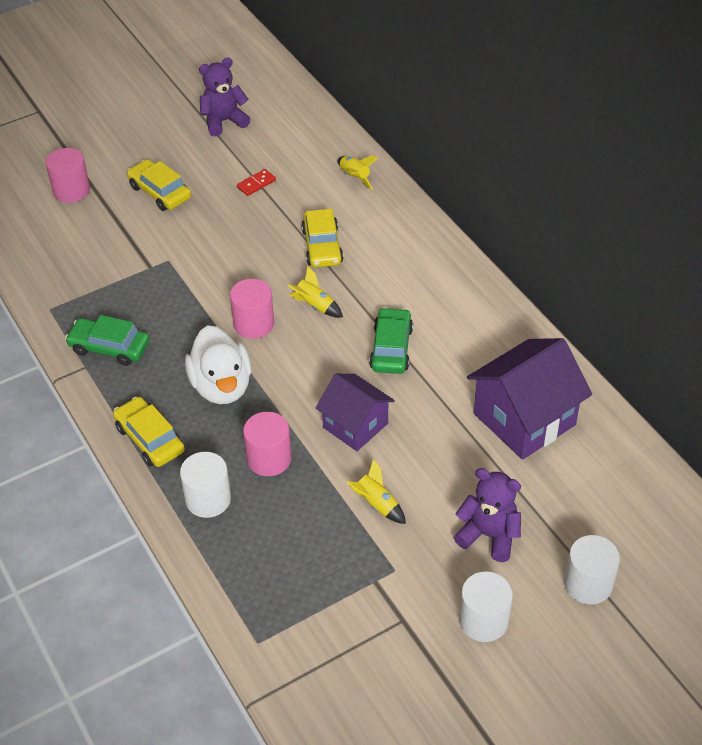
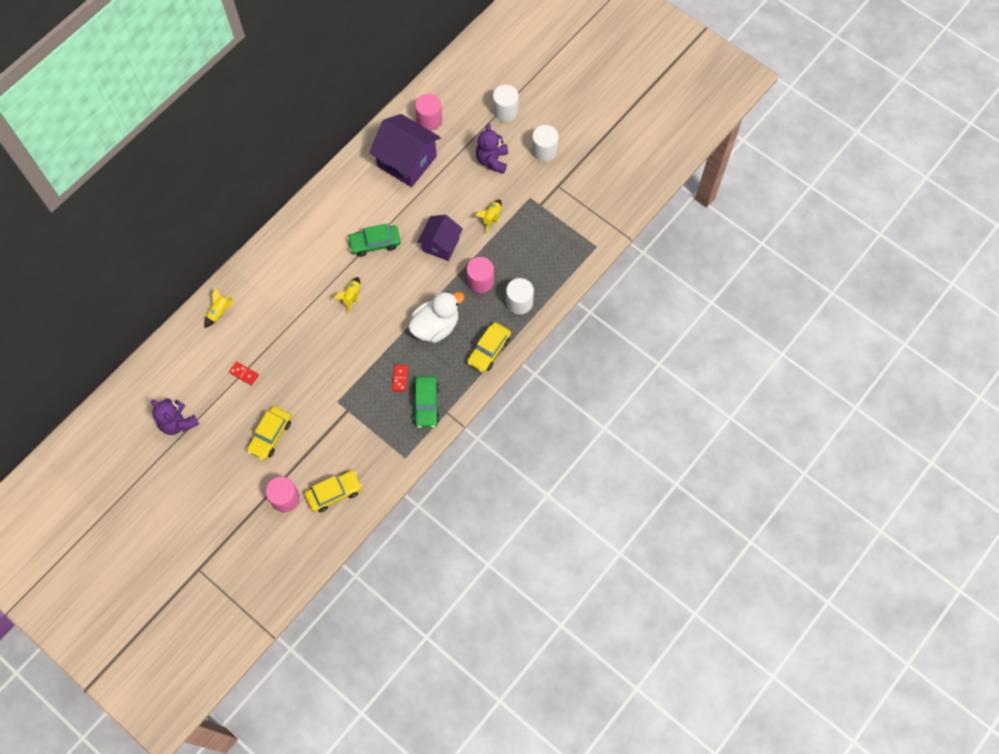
camera: 110 degrees left, 20 degrees up
(163, 329) = (400, 378): none -> red domino
(253, 324) = (379, 327): pink cylinder -> pink cylinder (429, 120)
(322, 246) = (296, 310): yellow car -> yellow car (334, 493)

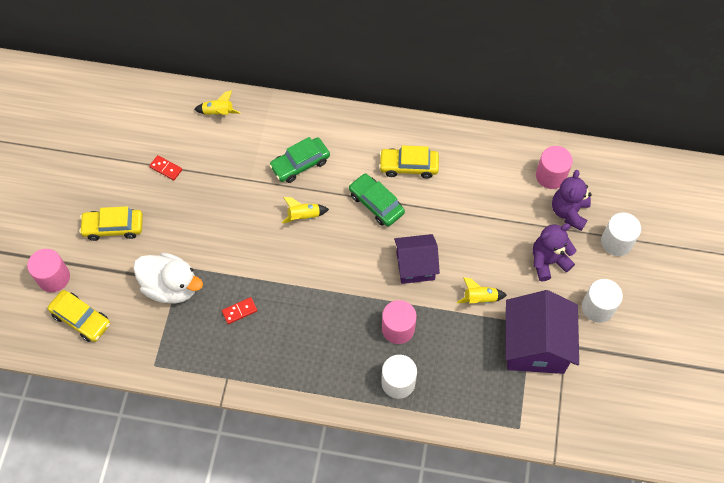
camera: 60 degrees right, 5 degrees down
(178, 422) = (86, 143): purple teddy bear -> purple teddy bear (569, 212)
(244, 374) = (166, 168): red domino -> red domino turned 60 degrees counterclockwise
(407, 161) = (488, 182): purple house -> purple house (535, 346)
(426, 404) = (225, 353): green car -> green car (300, 164)
(436, 326) = (319, 313): white duck -> white duck (171, 287)
(489, 350) = (322, 382): yellow car -> yellow car (408, 166)

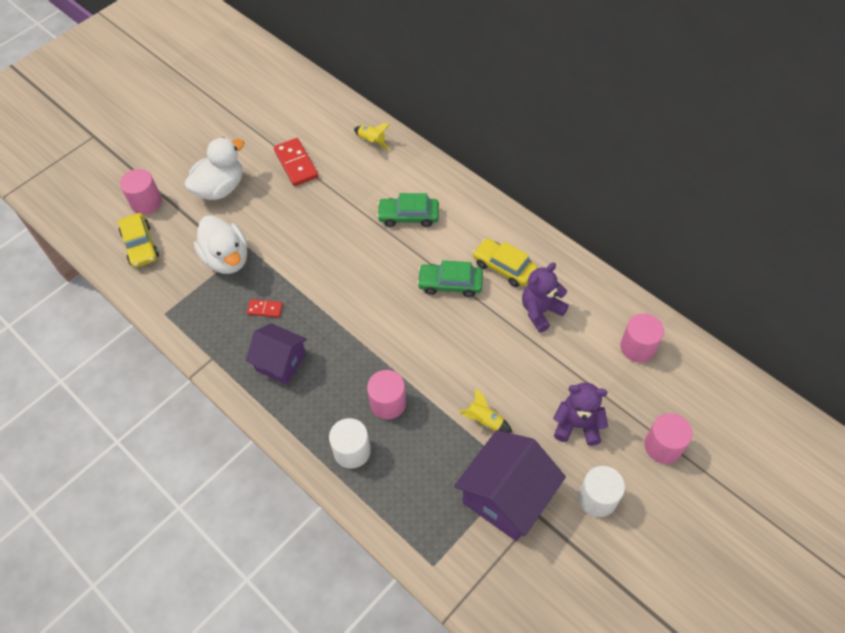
camera: 35 degrees right, 5 degrees down
(113, 227) = (220, 188): yellow car -> white duck
(166, 168) = (296, 164): red domino -> red domino, size x1.82
(303, 216) = (379, 260): yellow rocket -> none
(376, 203) = (450, 284): green car -> green car turned 75 degrees counterclockwise
(415, 266) = (445, 357): purple house -> purple house (281, 362)
(569, 212) = (632, 390): purple teddy bear -> purple teddy bear (541, 311)
(616, 242) = (663, 446): white cylinder -> pink cylinder

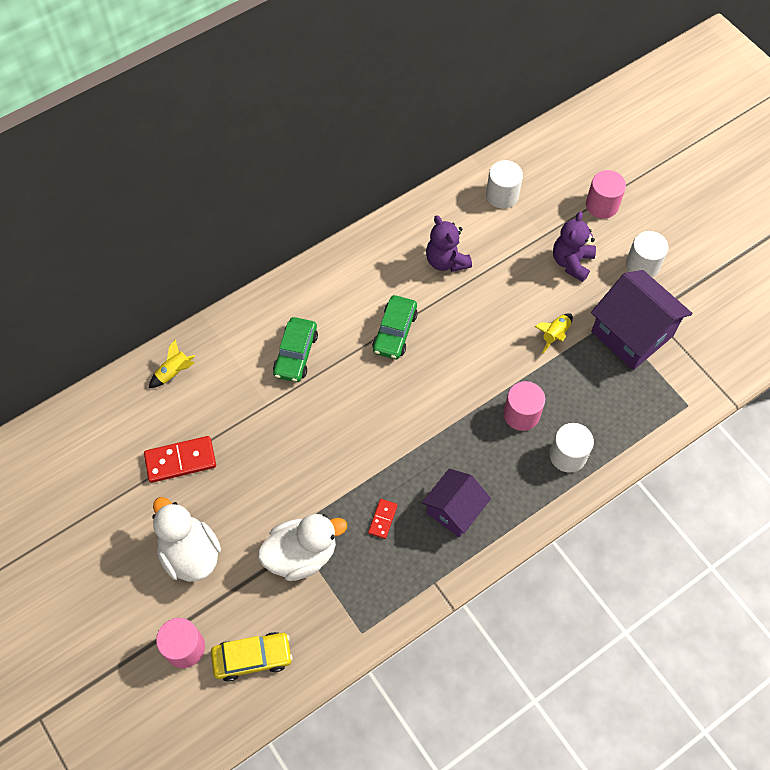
camera: 80 degrees left, 5 degrees up
(504, 267) = (387, 279): yellow car -> none
(637, 347) = (502, 195): pink cylinder -> white cylinder

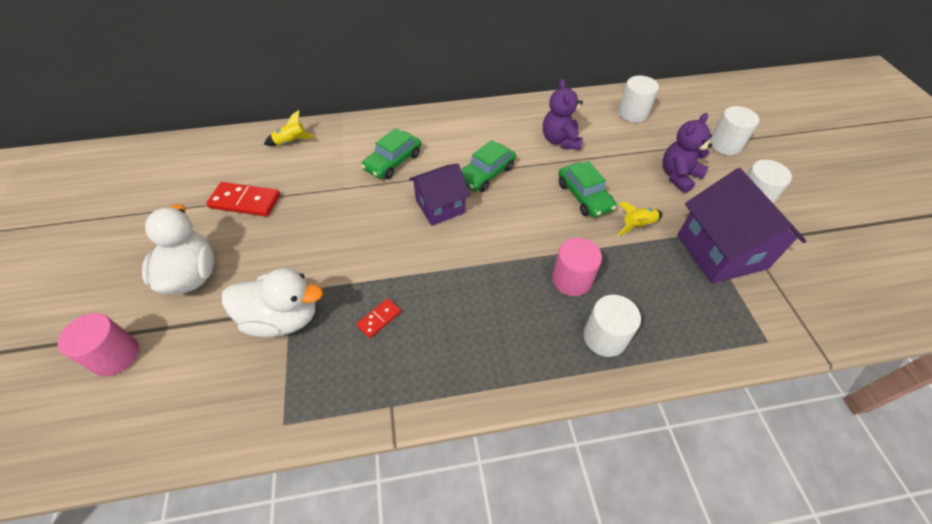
camera: 25 degrees right, 10 degrees down
(252, 658) = (163, 396): yellow car -> none
(454, 510) = (455, 341): purple house -> purple house (440, 206)
(496, 321) = (584, 196): none -> green car
(602, 205) = (725, 145): pink cylinder -> white cylinder

